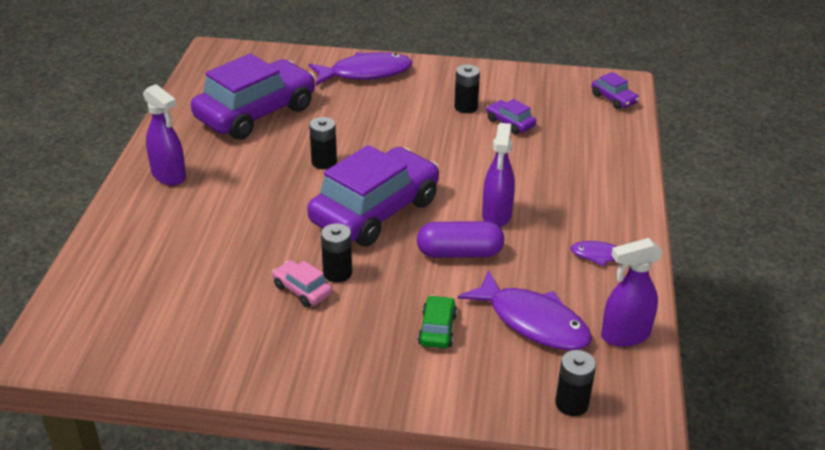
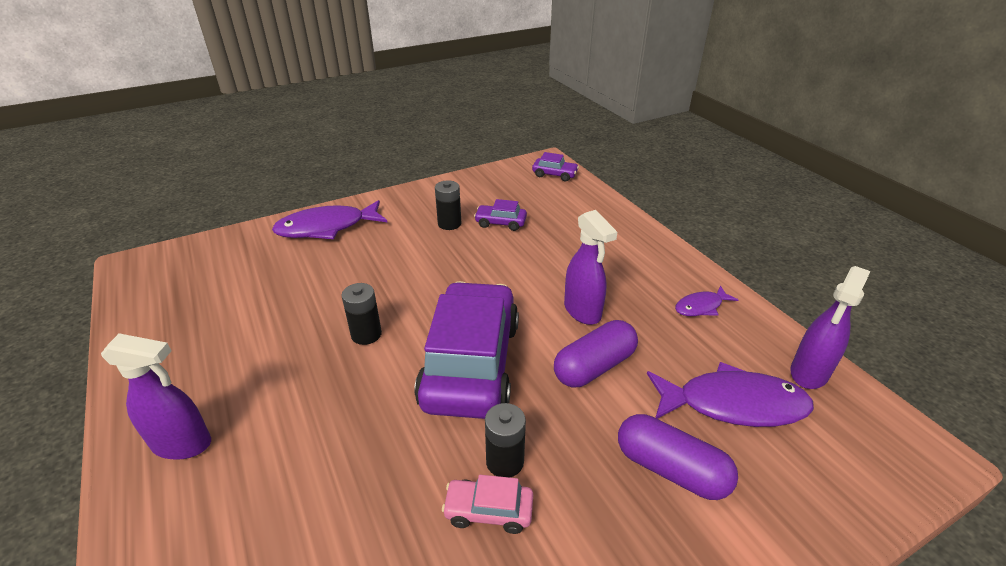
camera: 35 degrees left, 0 degrees up
(256, 113) = (240, 313): purple car -> none
(366, 73) = (326, 228): purple fish -> purple fish turned 150 degrees counterclockwise
(437, 329) = (670, 469): green car -> purple capsule
(571, 404) = (868, 477): black battery -> none

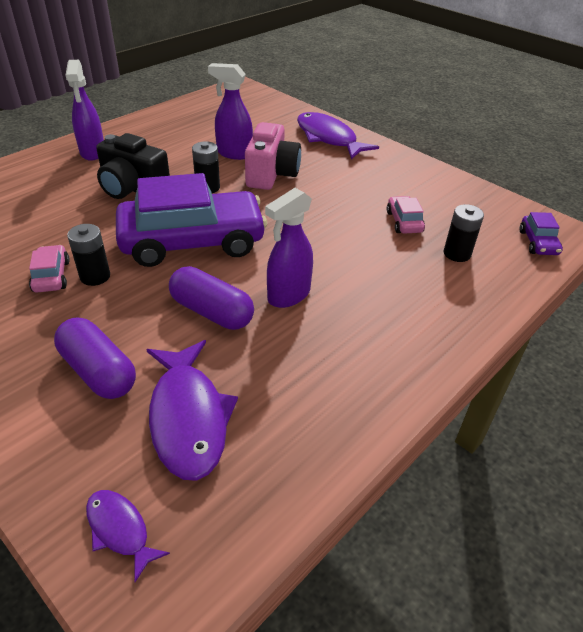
camera: 70 degrees right, 5 degrees up
(323, 405) = (133, 188): none -> black camera
(371, 281) = (271, 174): none -> pink camera
(449, 224) = (379, 193): black battery -> black battery (457, 254)
(500, 223) = (404, 222): purple car -> pink car
(670, 469) = (98, 371): purple capsule -> purple capsule turned 60 degrees counterclockwise
(701, 307) = (342, 388): purple fish -> purple fish (120, 530)
(809, 373) = (260, 494): purple spray bottle -> purple spray bottle (234, 153)

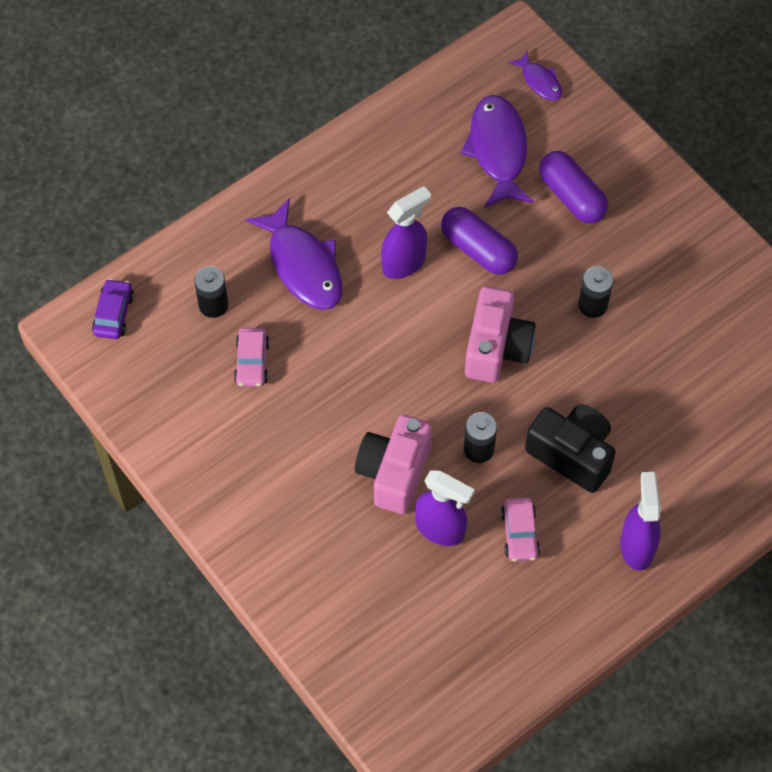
camera: 170 degrees left, 20 degrees up
(51, 276) = (635, 309): pink car -> pink car (519, 533)
(192, 242) = (496, 348): purple car -> pink camera
(328, 138) = (296, 563): purple fish -> purple fish (303, 265)

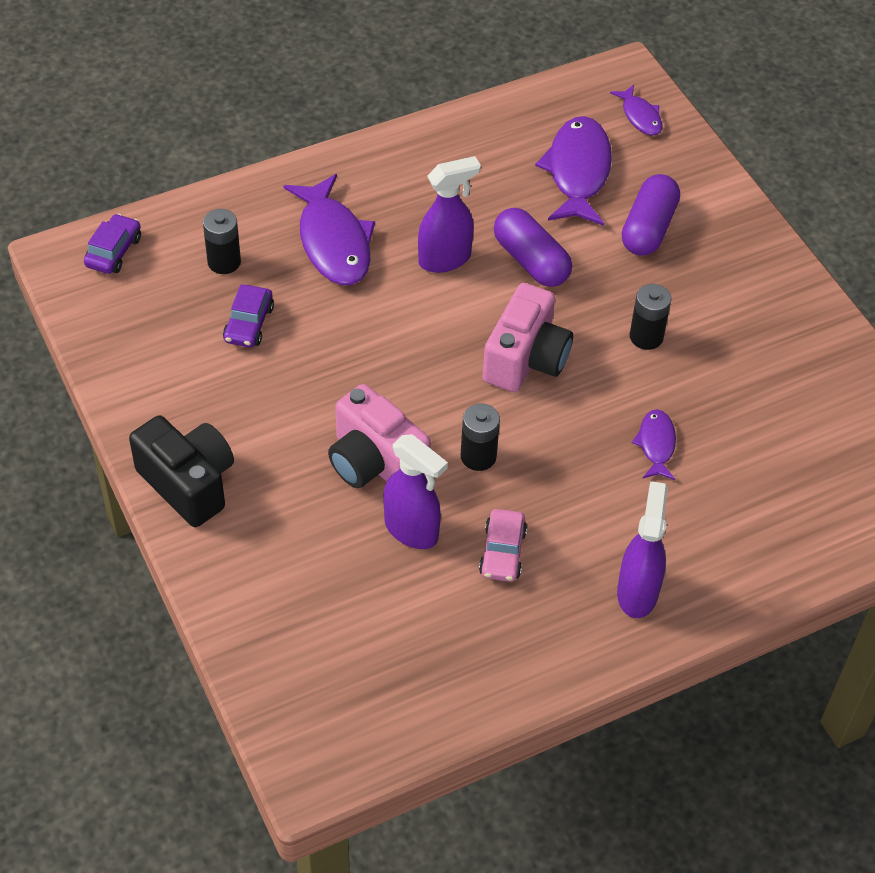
camera: 10 degrees right, 10 degrees down
(252, 362) = (248, 324): pink car -> purple car
(394, 472) = (375, 462): pink camera -> pink camera turned 75 degrees counterclockwise
(571, 196) = (648, 228): purple capsule -> purple capsule turned 45 degrees clockwise
(572, 454) = (585, 482): black camera -> black camera (188, 483)
(623, 407) = (656, 444): none -> purple fish

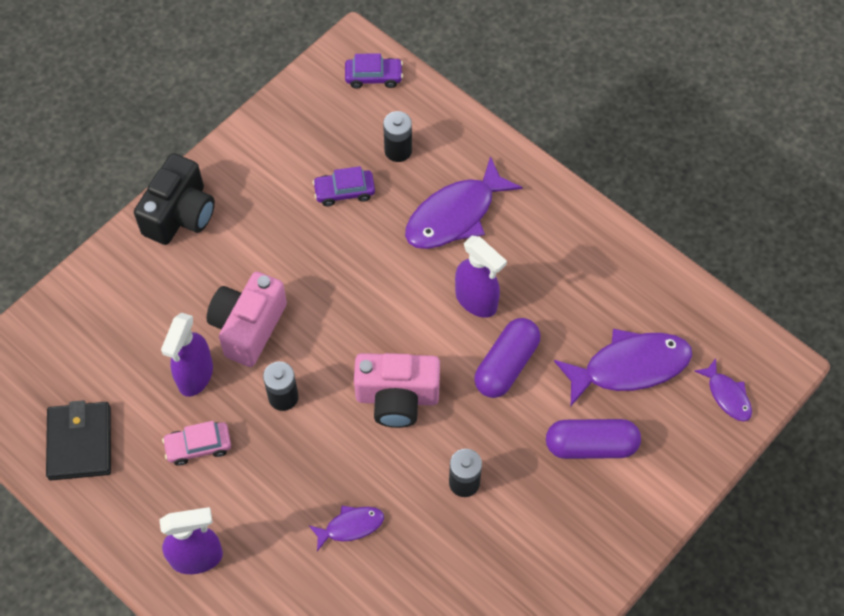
camera: 70 degrees right, 10 degrees up
(444, 669) = (80, 443): none -> black wallet
(640, 116) = (727, 395): purple fish -> purple fish turned 75 degrees counterclockwise

